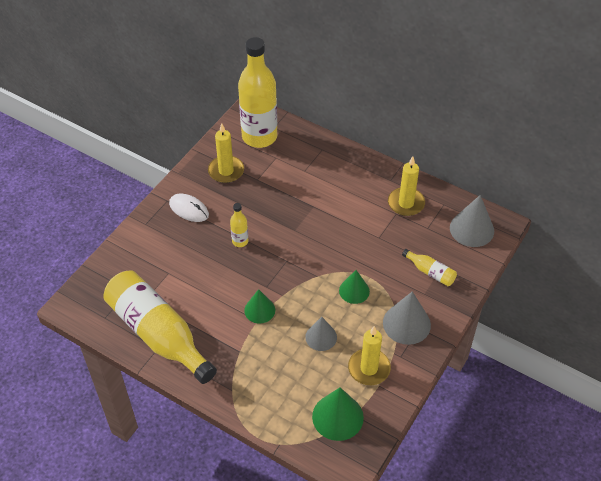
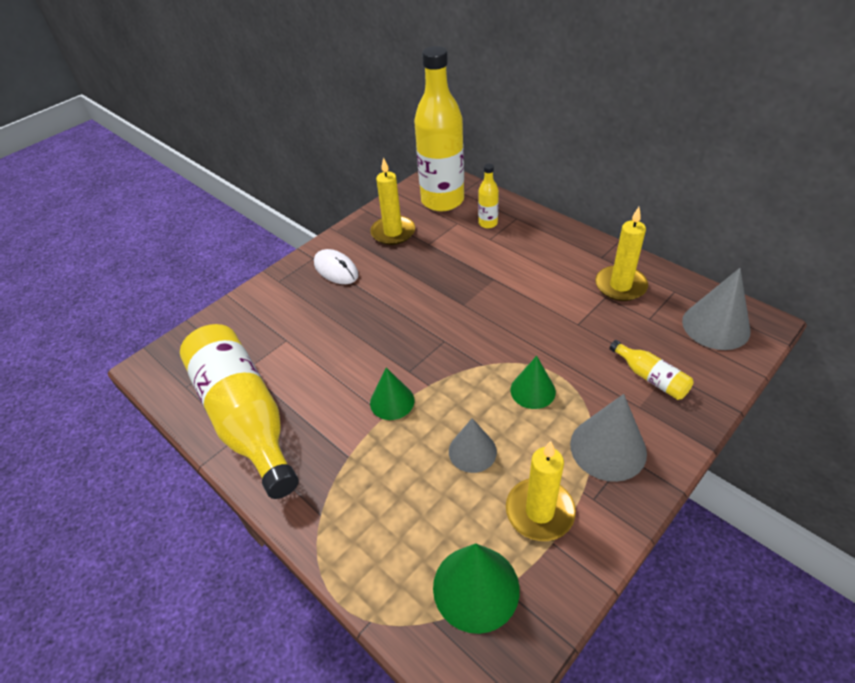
camera: 15 degrees right, 5 degrees down
(240, 241) = (389, 311): yellow bottle -> yellow bottle (488, 223)

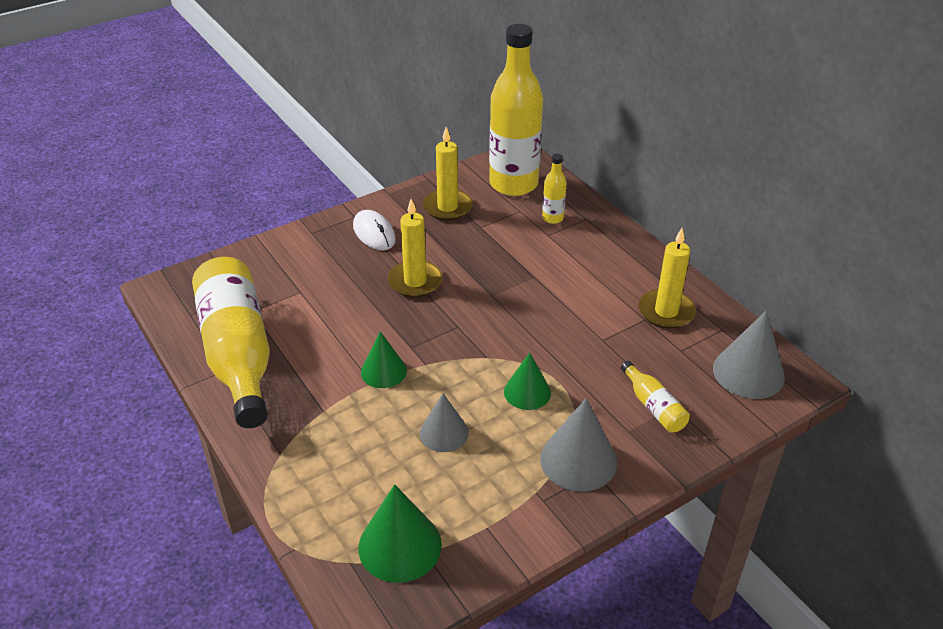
camera: 10 degrees right, 5 degrees down
(539, 511) = (486, 498): yellow candle -> yellow candle (415, 281)

